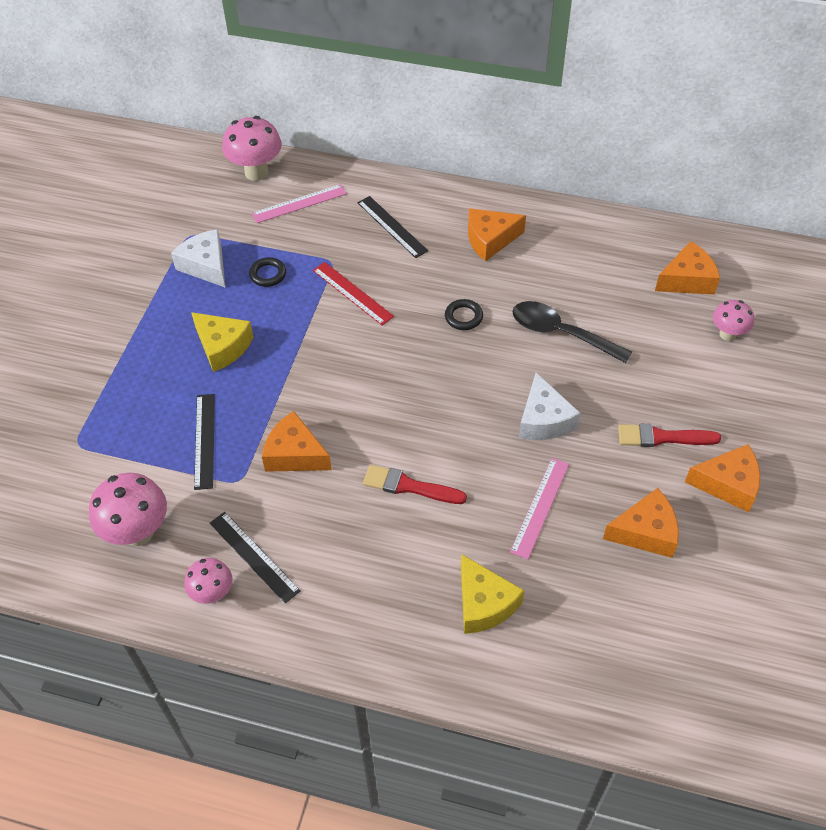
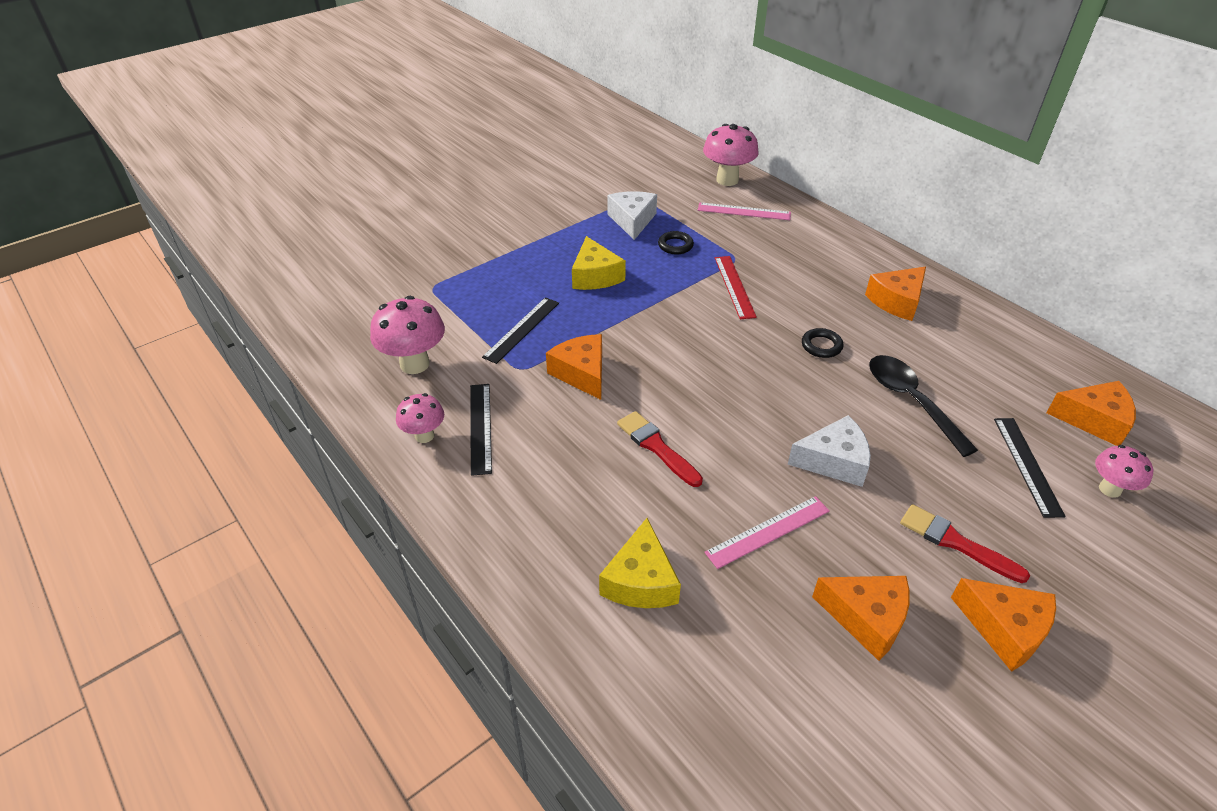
camera: 35 degrees right, 10 degrees down
(392, 226) = (811, 256): black ruler -> black ruler (1027, 465)
(490, 239) = (897, 301): orange cheese -> orange cheese turned 60 degrees counterclockwise
(543, 420) = (834, 461): white cheese -> white cheese turned 120 degrees counterclockwise

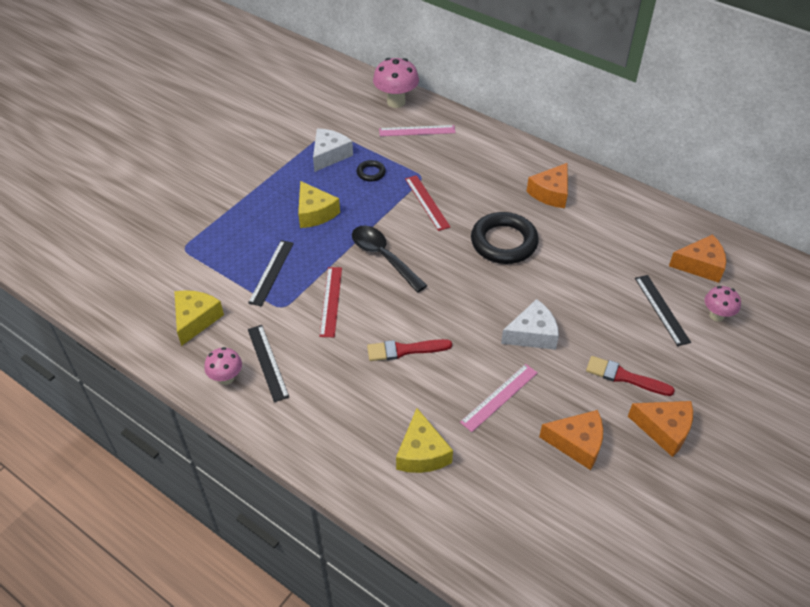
camera: 15 degrees left, 5 degrees up
(414, 364) = (196, 320): pink mushroom -> yellow cheese
(582, 373) = (331, 301): orange cheese -> red ruler
(632, 221) = (329, 155): white cheese -> white cheese turned 45 degrees clockwise
(657, 447) = (405, 350): red brush -> red brush turned 45 degrees counterclockwise
(821, 346) = (504, 242): black ring -> black ring, size x2.14
(911, 401) = (576, 275): black spoon -> black spoon (383, 257)

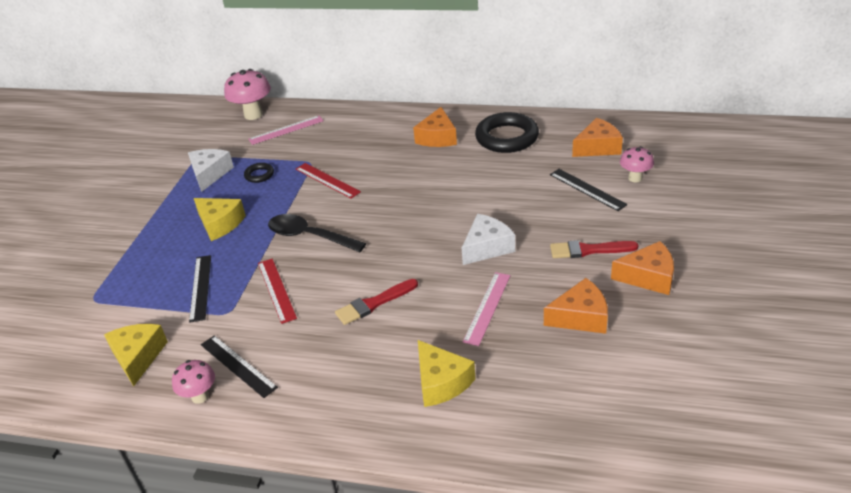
camera: 20 degrees left, 10 degrees down
(504, 242) = (417, 187): black ring -> black ring (507, 137)

